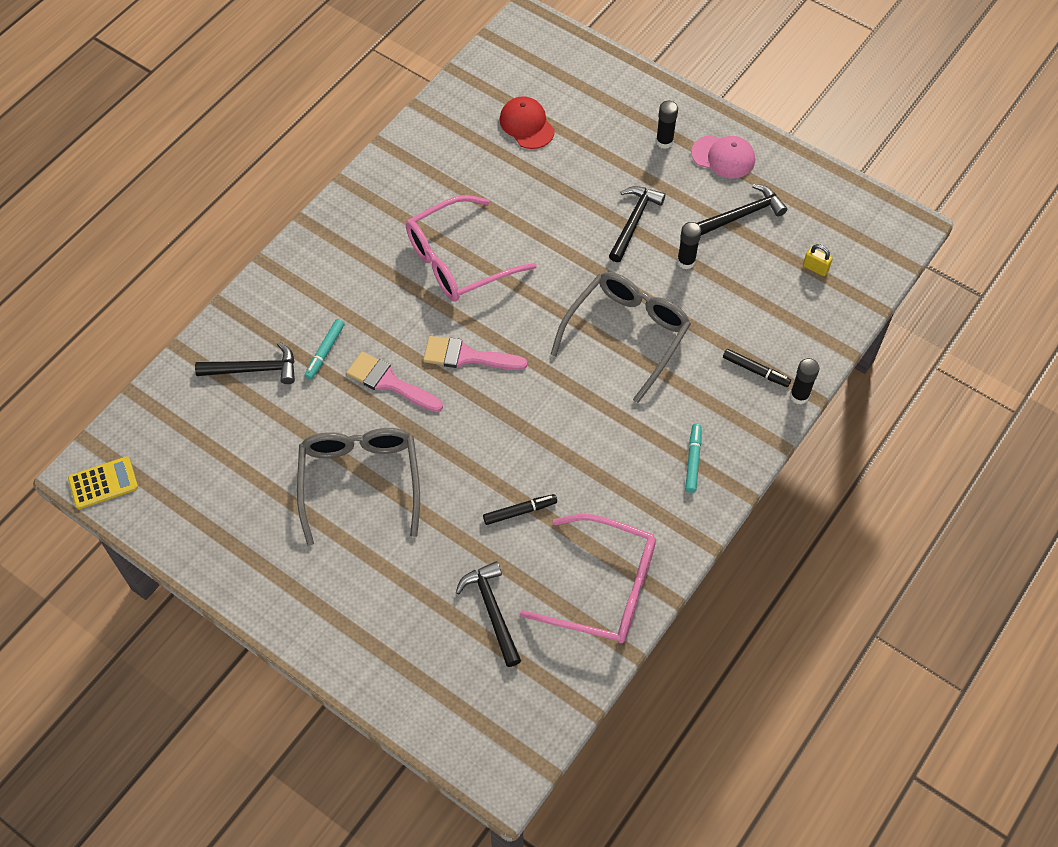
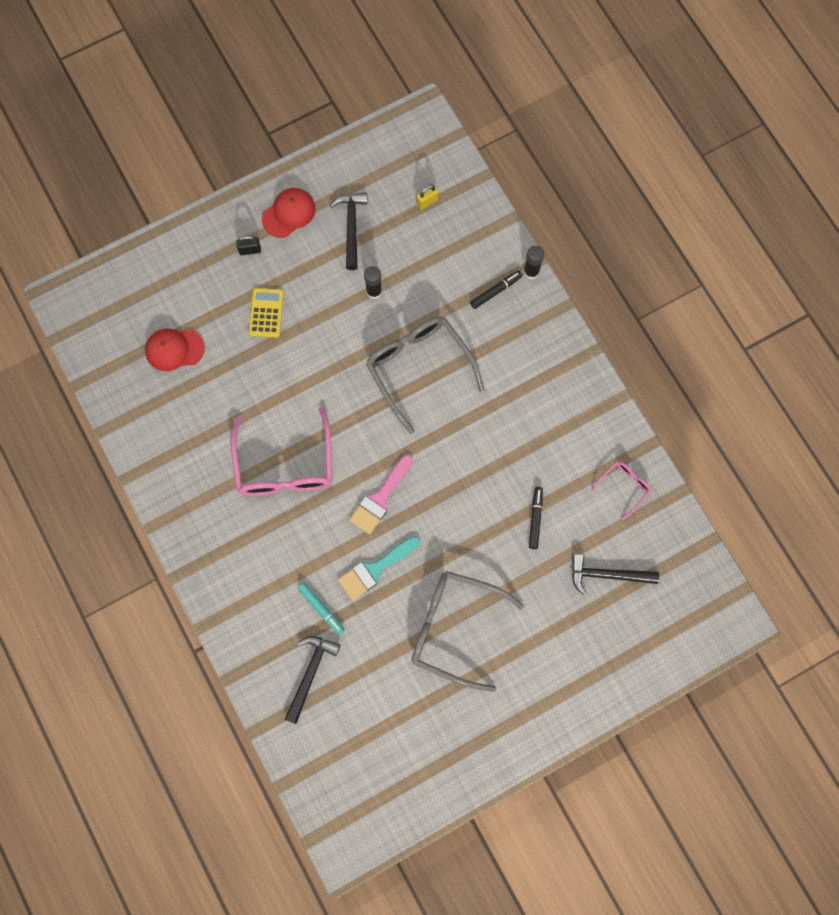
camera: 65 degrees left, 15 degrees up
(103, 483) = (361, 837): yellow calculator -> yellow calculator (266, 313)
(389, 382) = (375, 569): pink brush -> turquoise brush
(603, 588) = (623, 487): pink glasses -> pink glasses, size x0.48
(634, 221) = (316, 311): black hammer -> none
(664, 142) = (250, 250): black glue stick -> black padlock
(693, 460) = (550, 374): turquoise marker -> none
(723, 157) = (289, 213): pink cap -> red cap

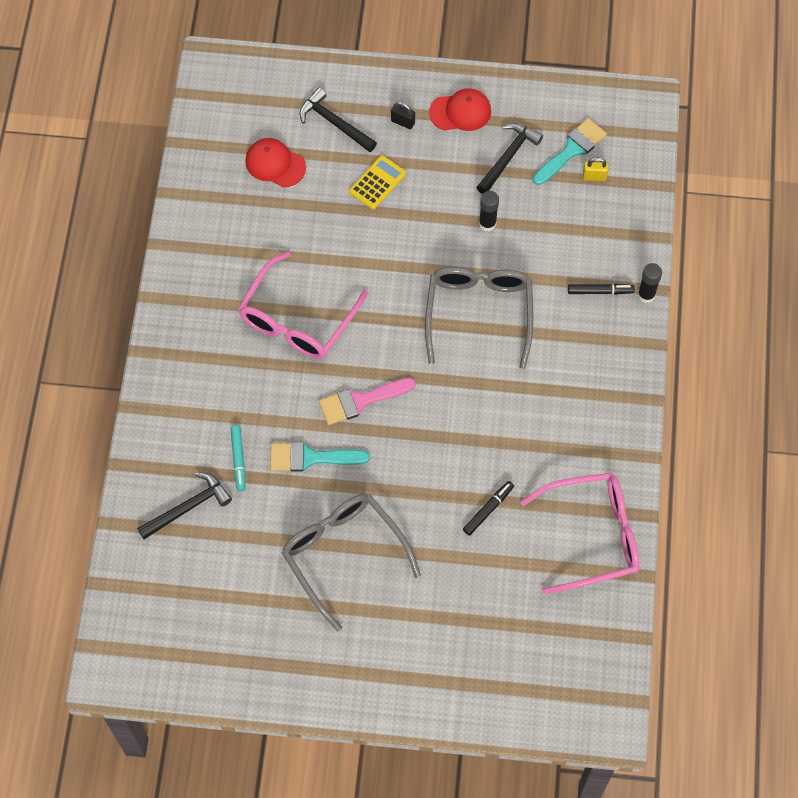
camera: 35 degrees right, 10 degrees down
(395, 191) = (571, 150): none -> turquoise brush
(606, 575) = (518, 601): black hammer -> black hammer (334, 122)
(623, 487) = (592, 536): pink glasses -> pink glasses, size x2.09

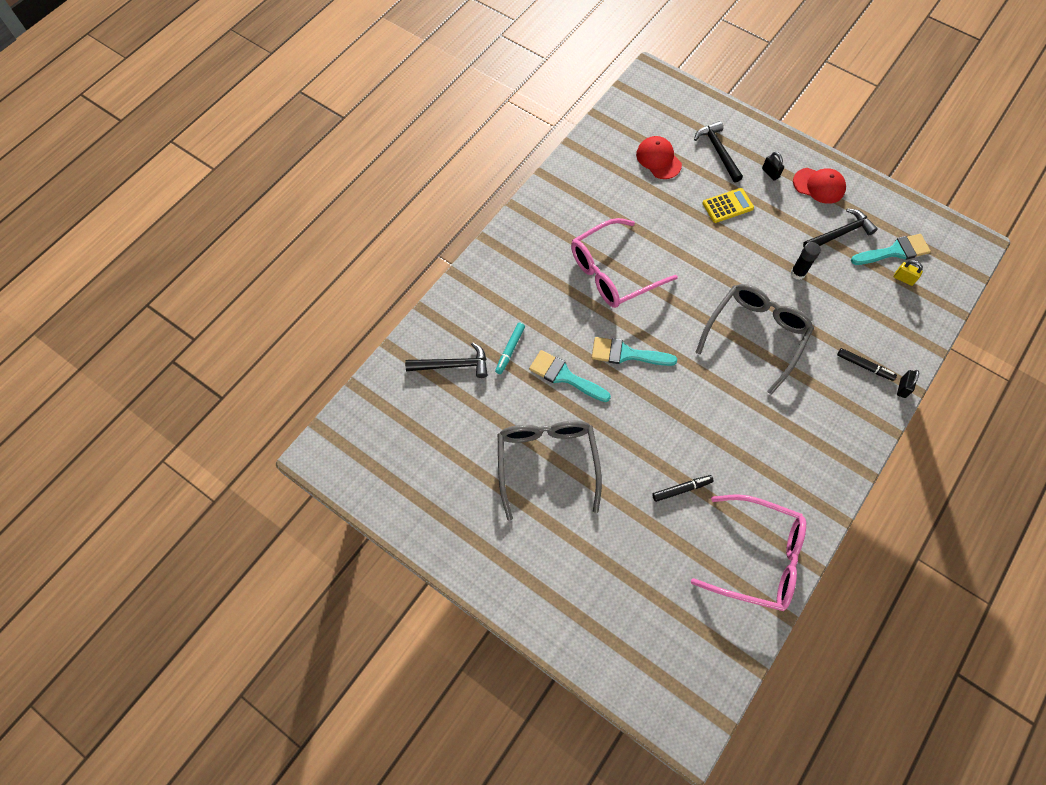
camera: 30 degrees right, 0 degrees up
(360, 401) = (626, 354): pink brush -> turquoise brush
(646, 295) = (902, 388): black glue stick -> black padlock

